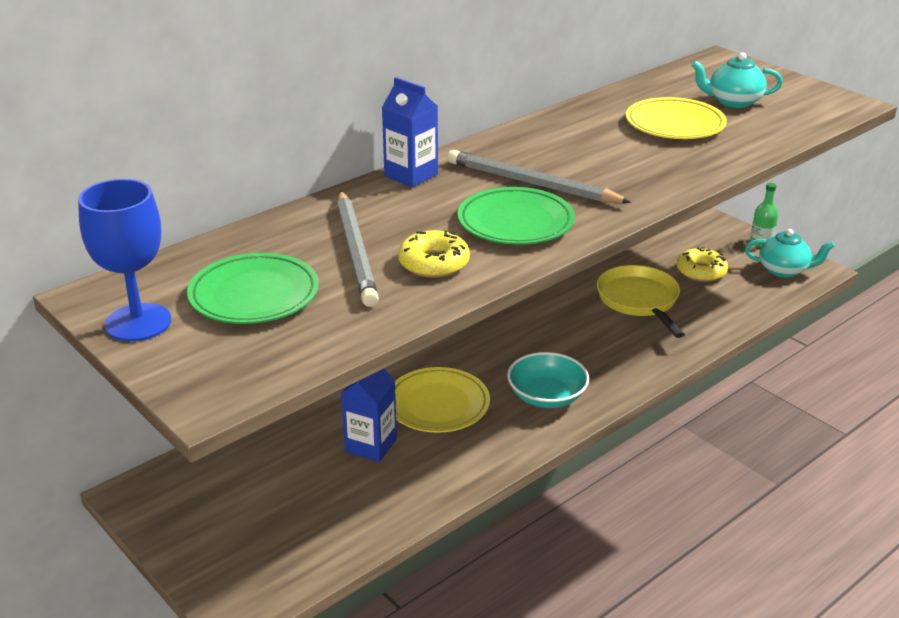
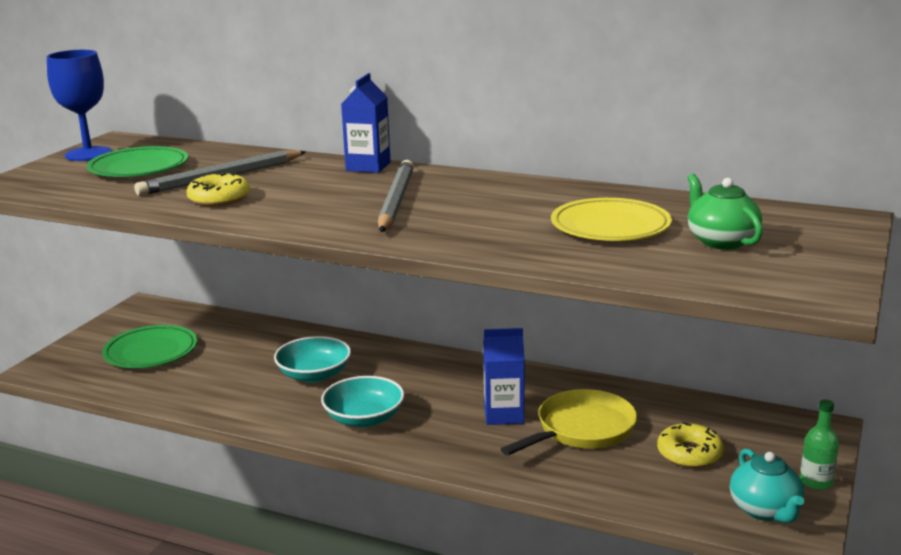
camera: 65 degrees right, 10 degrees down
(371, 445) = (241, 364): blue carton -> blue carton (504, 414)
(437, 405) = (314, 375): yellow plate -> turquoise bowl
(515, 222) = (313, 208): green plate -> green plate (151, 352)
(733, 101) = (721, 241): turquoise teapot -> green teapot

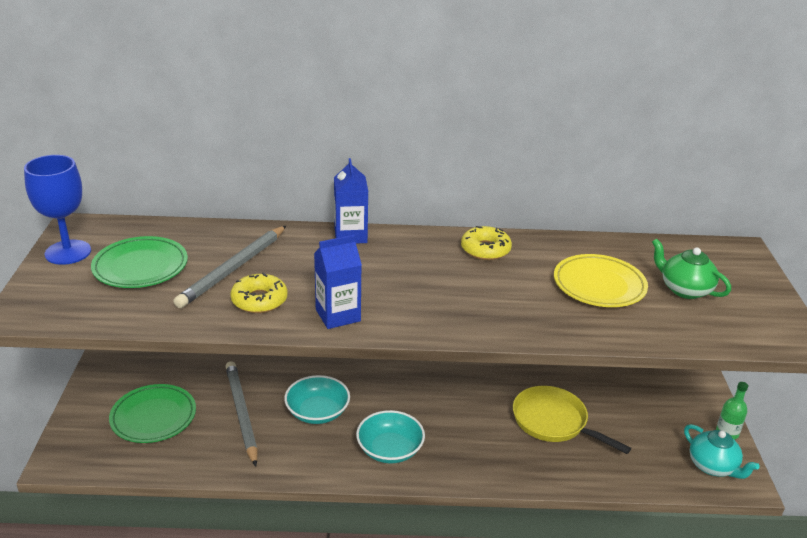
camera: 25 degrees left, 10 degrees up
(396, 201) = (413, 279): grey pencil -> grey pencil (241, 413)
(504, 414) = (491, 420): blue carton -> blue carton (338, 315)
(581, 430) = (554, 422): yellow pan -> yellow pan turned 75 degrees counterclockwise
(689, 454) = (637, 427): yellow donut -> yellow donut (485, 249)

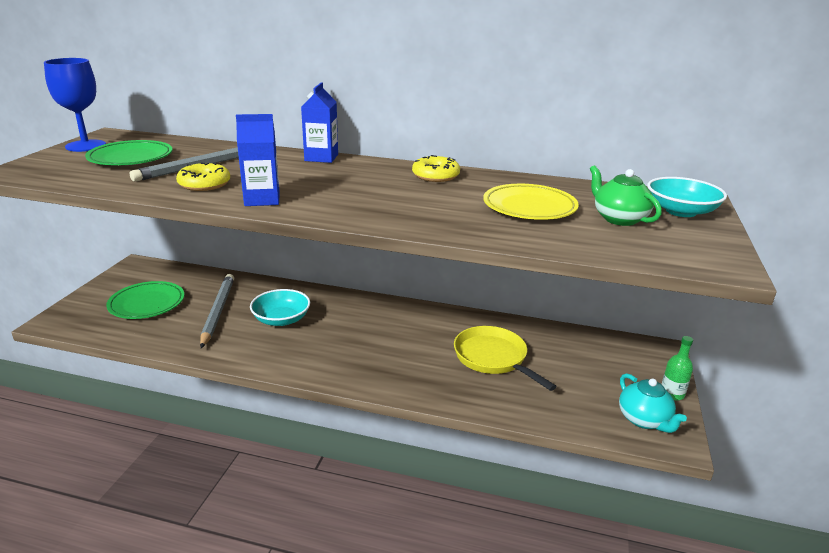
camera: 15 degrees right, 5 degrees down
(390, 449) = (327, 355): turquoise bowl -> turquoise bowl (681, 211)

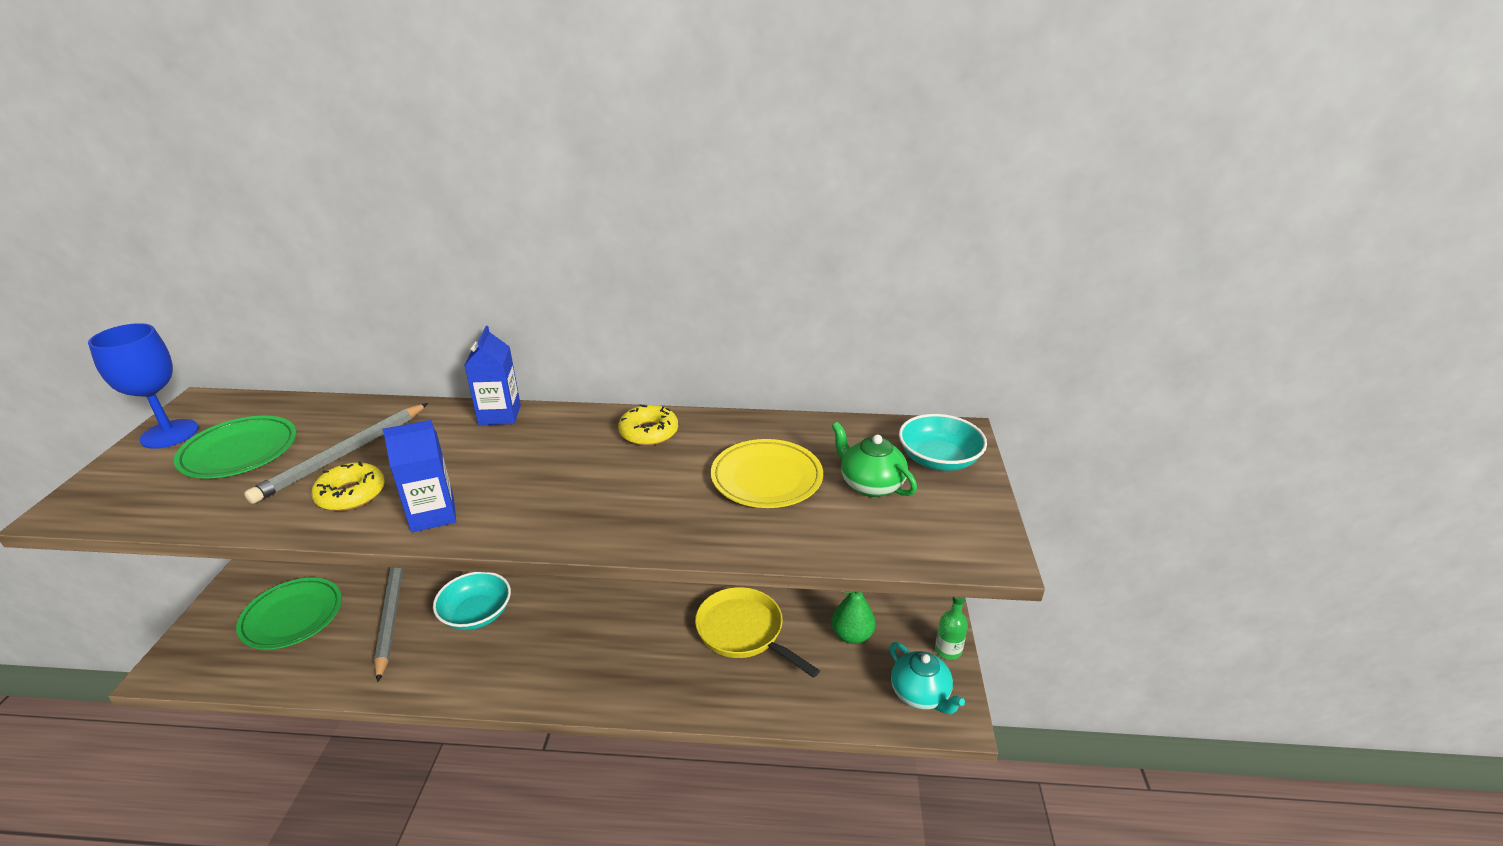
camera: 10 degrees left, 5 degrees up
(586, 372) = (852, 635): none -> green pear

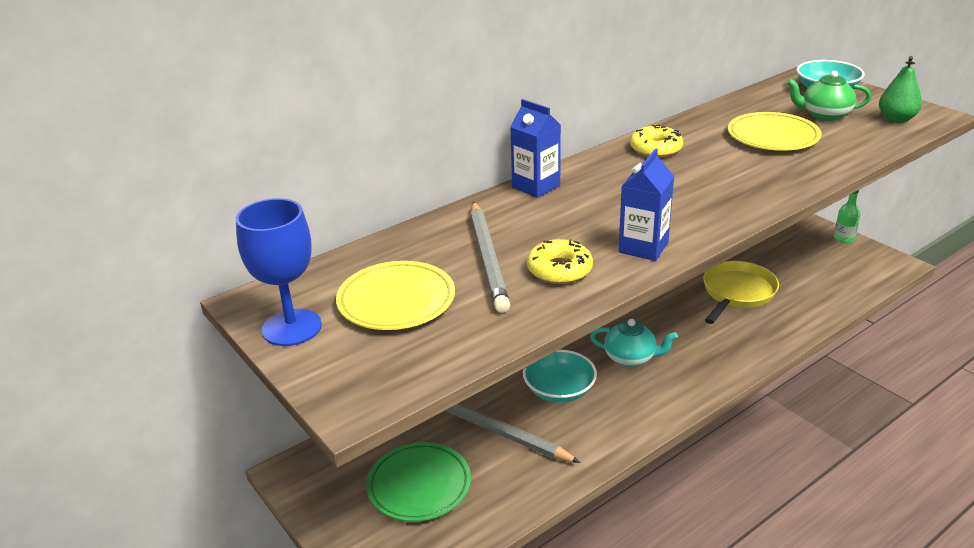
camera: 40 degrees left, 0 degrees up
(239, 452) = (396, 301): green plate -> yellow plate
(744, 632) = (737, 293): yellow pan -> yellow pan turned 120 degrees clockwise
(852, 635) = (791, 260): green pear -> green pear (896, 119)
(920, 694) = (867, 264): turquoise teapot -> turquoise teapot (631, 358)

